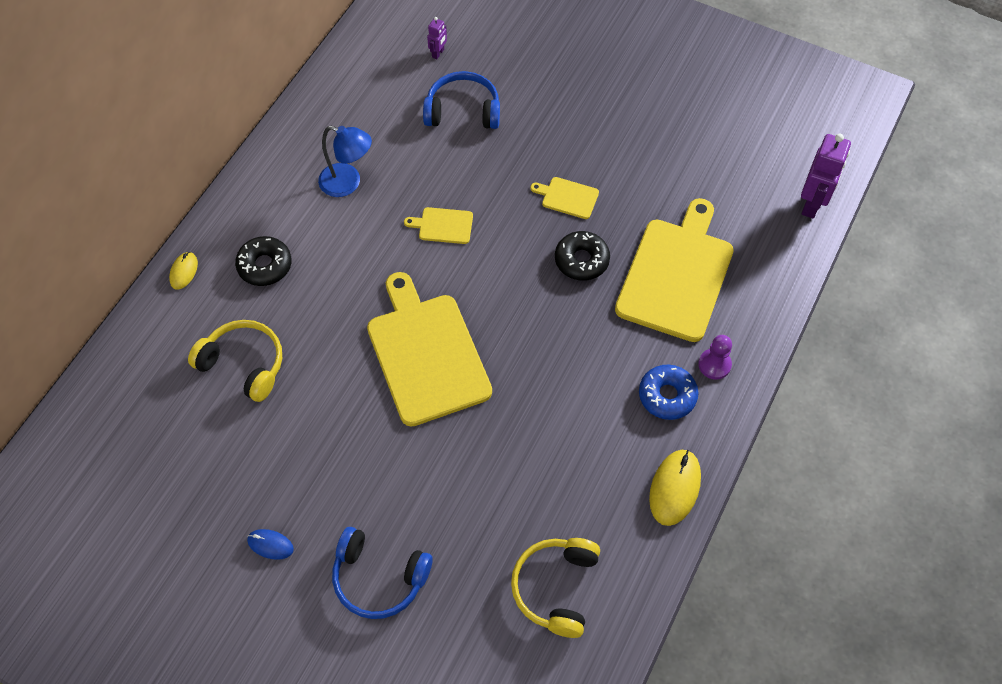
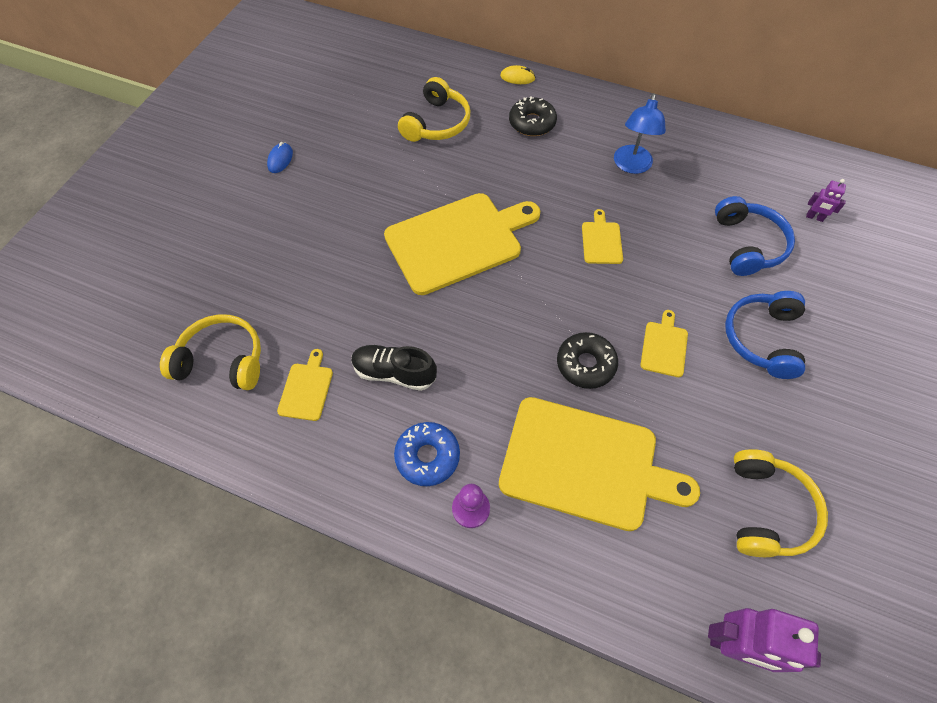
camera: 85 degrees right, 0 degrees up
(379, 578) = (246, 229): blue headphones -> blue headphones (762, 338)
(581, 421) = (394, 373): none -> black shoe
(594, 502) = (306, 389): none -> yellow cutting board
(674, 488) = (319, 466): yellow mouse -> none
(715, 160) = (766, 510): none -> yellow headphones

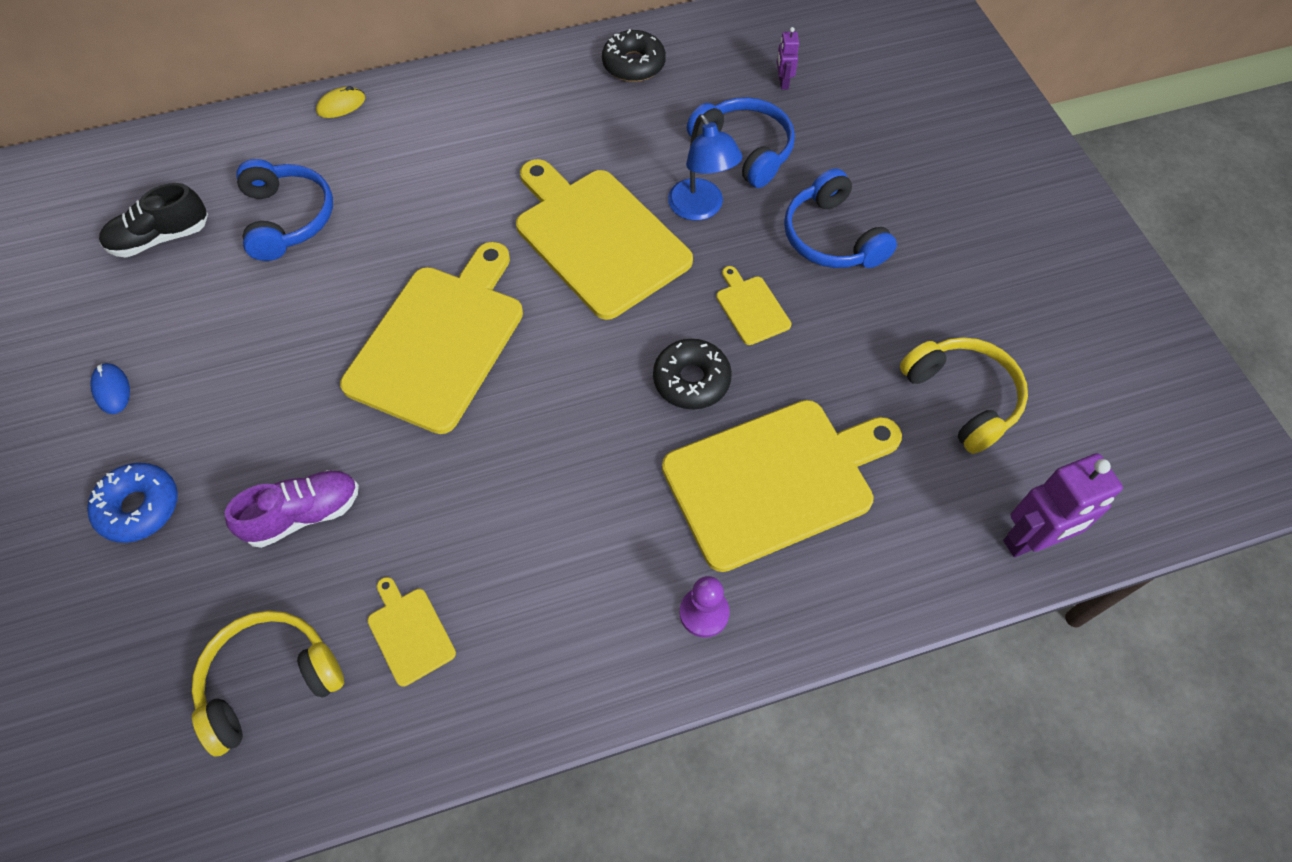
camera: 40 degrees left, 0 degrees up
(310, 286) = (303, 514): none -> purple shoe
(394, 373) = (497, 538): black shoe -> black shoe (161, 238)
(427, 456) = (613, 597): blue donut -> blue donut (139, 507)
(436, 123) = (287, 218): yellow headphones -> blue headphones
(532, 123) = (406, 151): black donut -> black donut (633, 64)
(601, 241) = (598, 238): yellow cutting board -> yellow cutting board, size x2.33
(631, 166) = (561, 135): blue lamp -> blue lamp (700, 209)
(814, 217) = (783, 82): purple robot -> purple robot turned 105 degrees clockwise

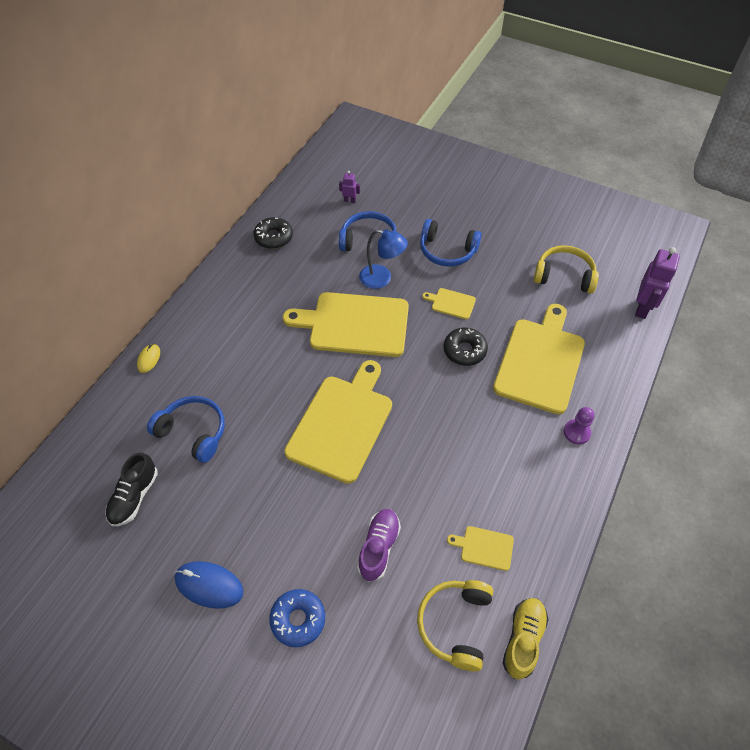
camera: 45 degrees left, 5 degrees down
(112, 390) = (209, 585): blue mouse -> blue mouse, size x1.74
(314, 781) = (523, 639): none -> yellow shoe
(439, 341) = (342, 424): yellow cutting board -> yellow cutting board turned 45 degrees clockwise
(783, 82) = (350, 200): purple robot -> purple robot turned 150 degrees clockwise

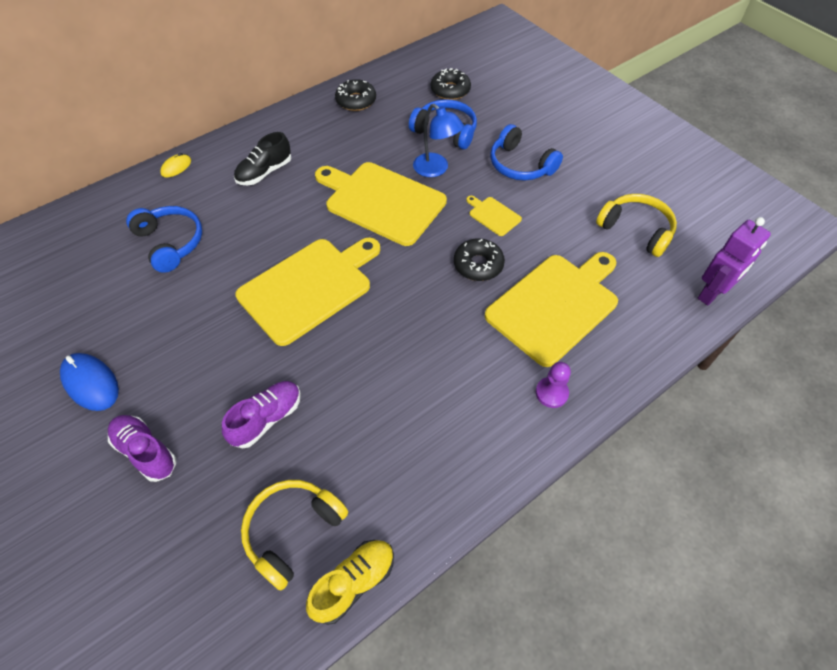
camera: 25 degrees right, 0 degrees up
(134, 496) = (84, 278): black shoe -> black shoe (264, 172)
(298, 619) = (146, 452): blue donut -> purple shoe
(350, 200) = (450, 90): purple robot -> black donut
(484, 547) = (373, 467): yellow cutting board -> none

